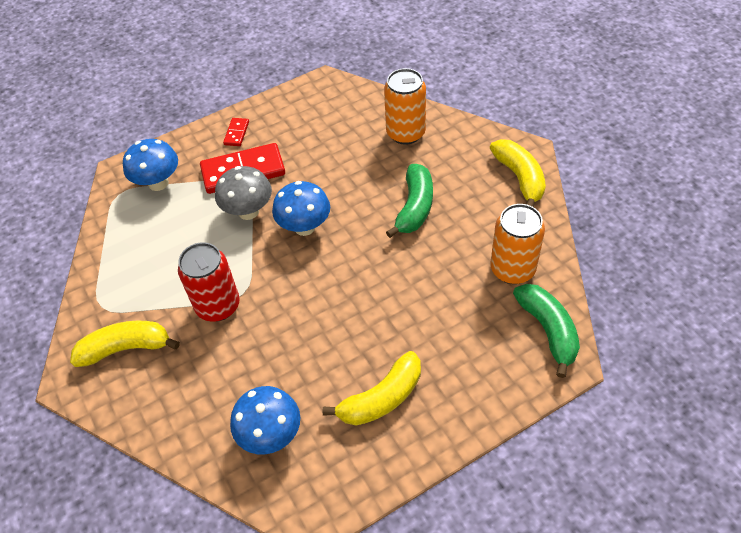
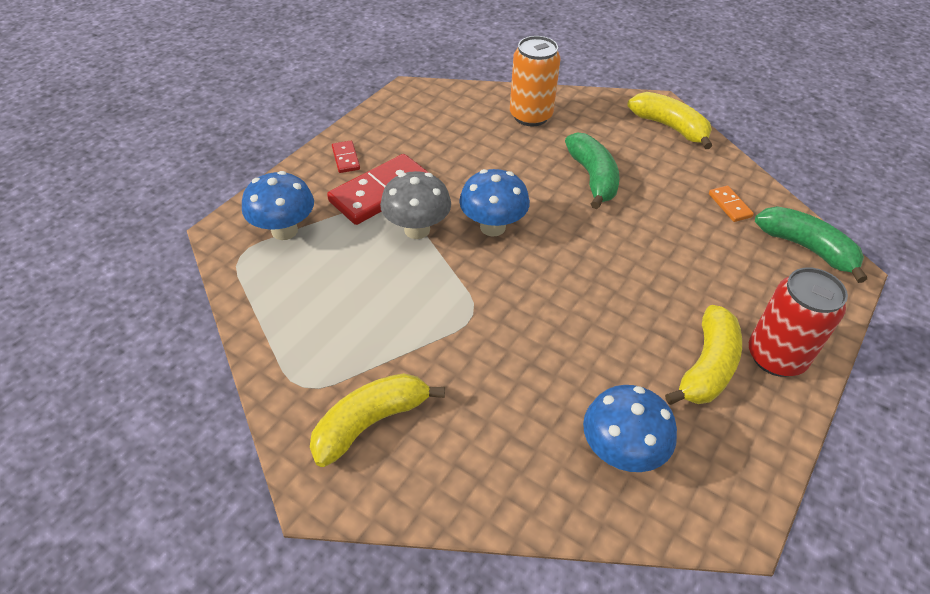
camera: 30 degrees left, 5 degrees down
(218, 306) = (453, 336): red can -> red can (776, 357)
(512, 269) = (730, 205): orange can -> orange domino

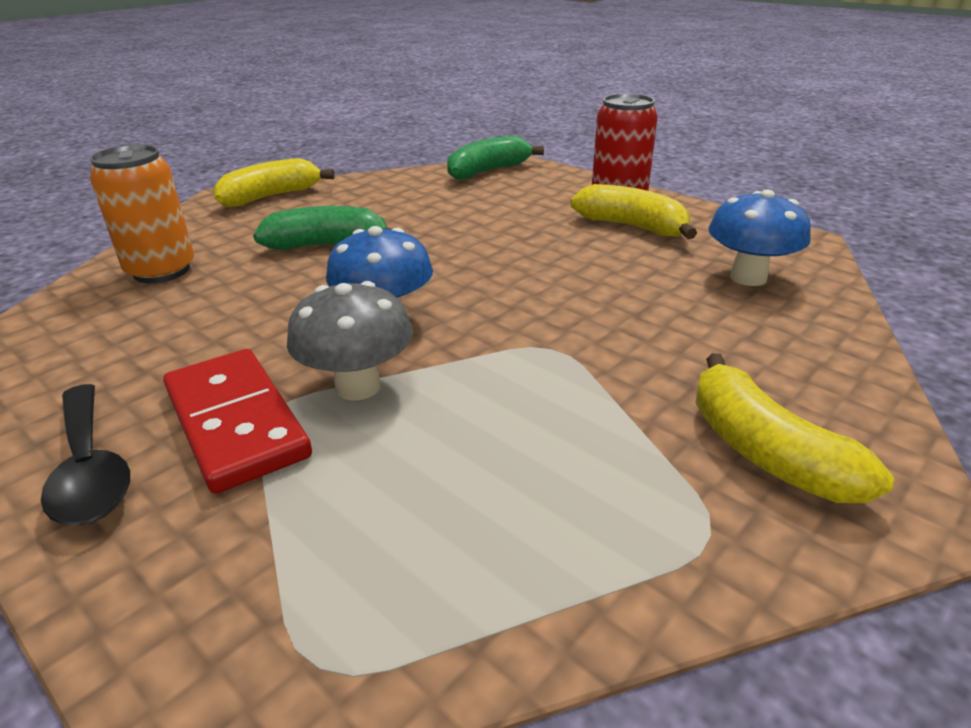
camera: 80 degrees left, 15 degrees down
(284, 231) = (270, 573): blue mushroom -> none
(345, 158) = (90, 468): red domino -> black spoon
(730, 205) = (417, 189): orange domino -> none

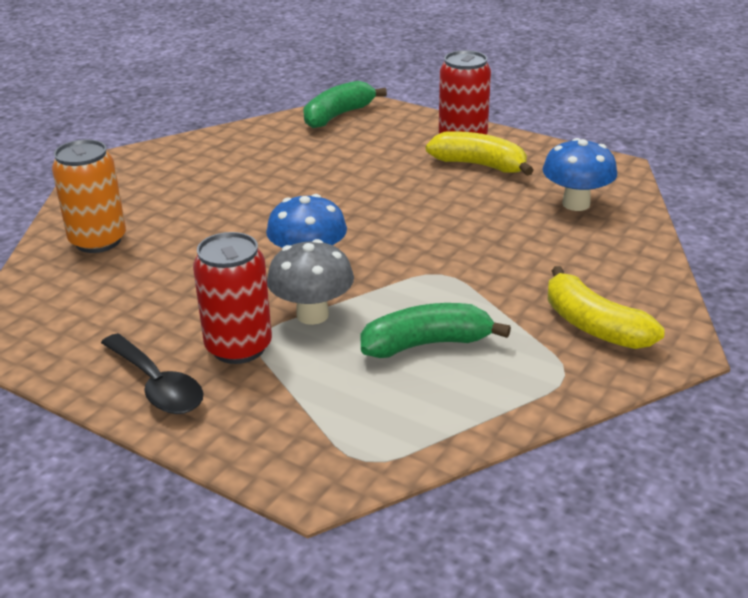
camera: 10 degrees left, 0 degrees up
(235, 422) = (238, 347): red domino -> red can
(270, 197) = (147, 160): yellow banana -> none
(328, 245) = (228, 205): green banana -> green banana (426, 344)

